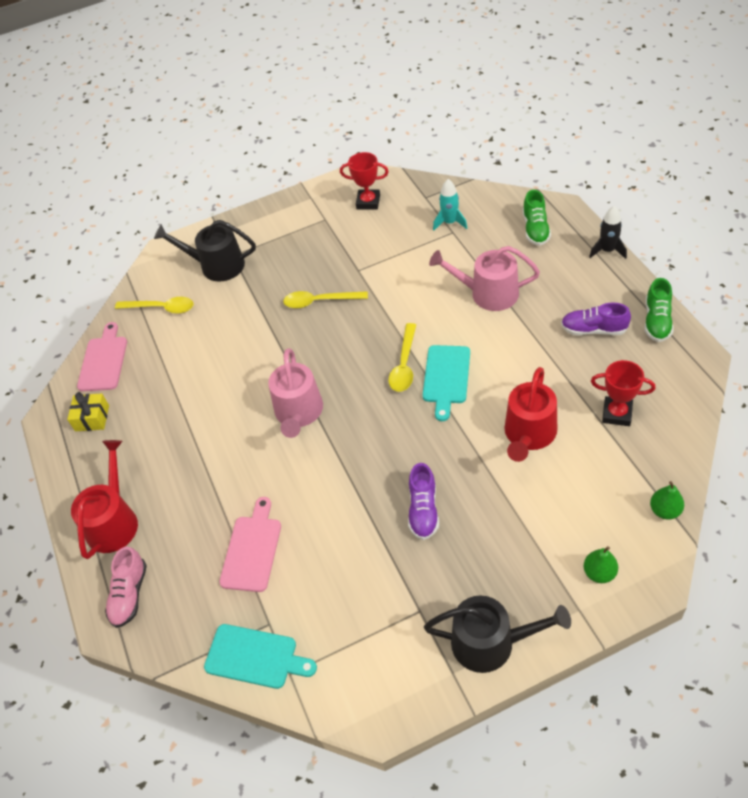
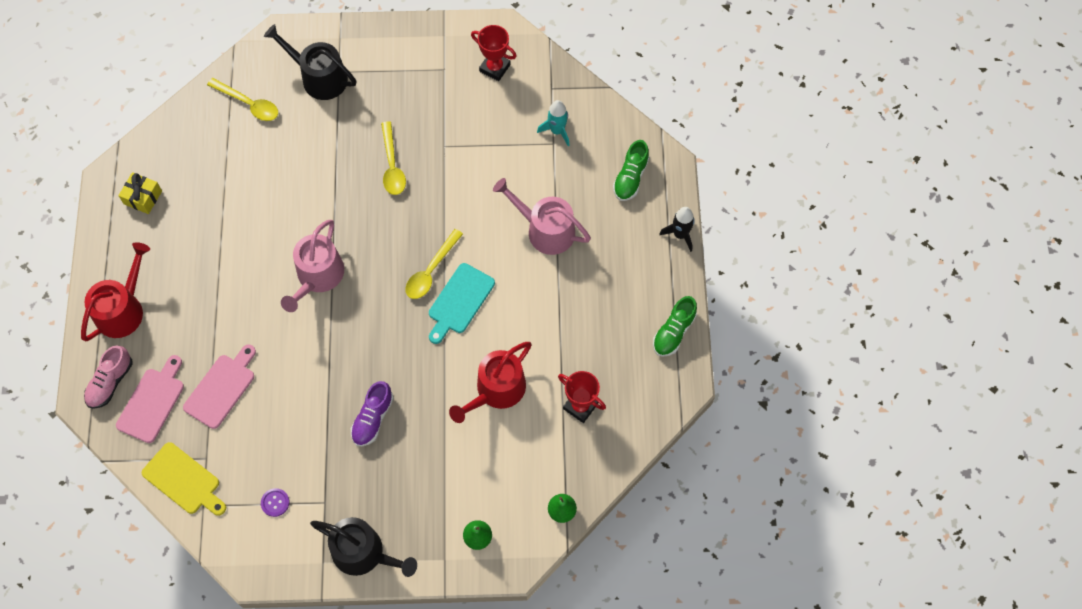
camera: 15 degrees right, 15 degrees up
(103, 361) = (175, 140): pink cutting board -> pink cutting board (152, 402)
(255, 657) = (183, 480): turquoise cutting board -> yellow cutting board
(319, 301) = (392, 165): yellow spoon -> yellow spoon turned 120 degrees counterclockwise
(367, 635) = (275, 502): none -> purple button
(593, 330) = (613, 314): purple shoe -> none

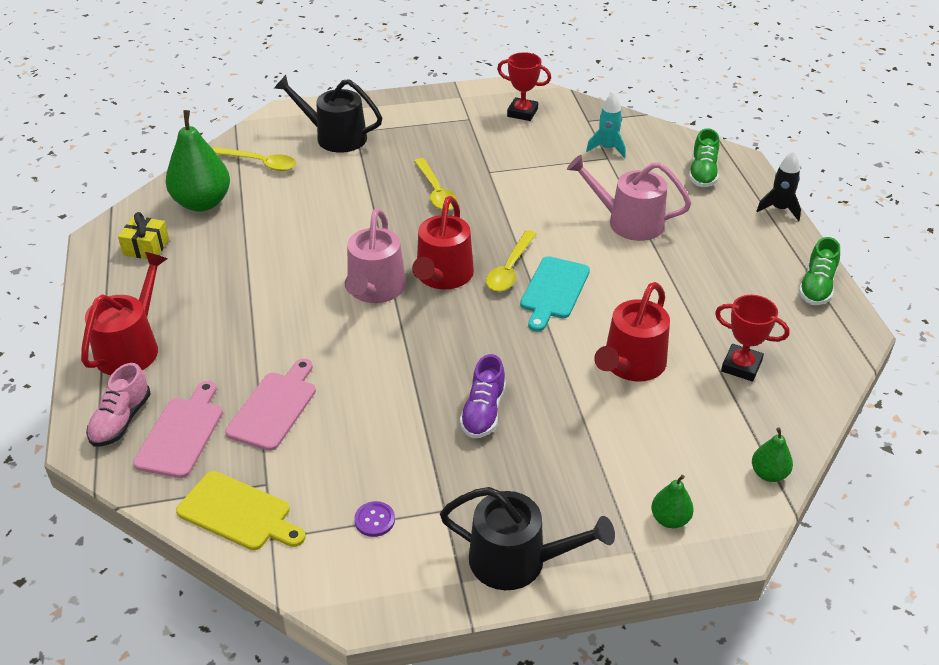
camera: 10 degrees left, 25 degrees down
(193, 149) = (202, 203): none -> green pear
(375, 270) = (442, 276): none -> red watering can

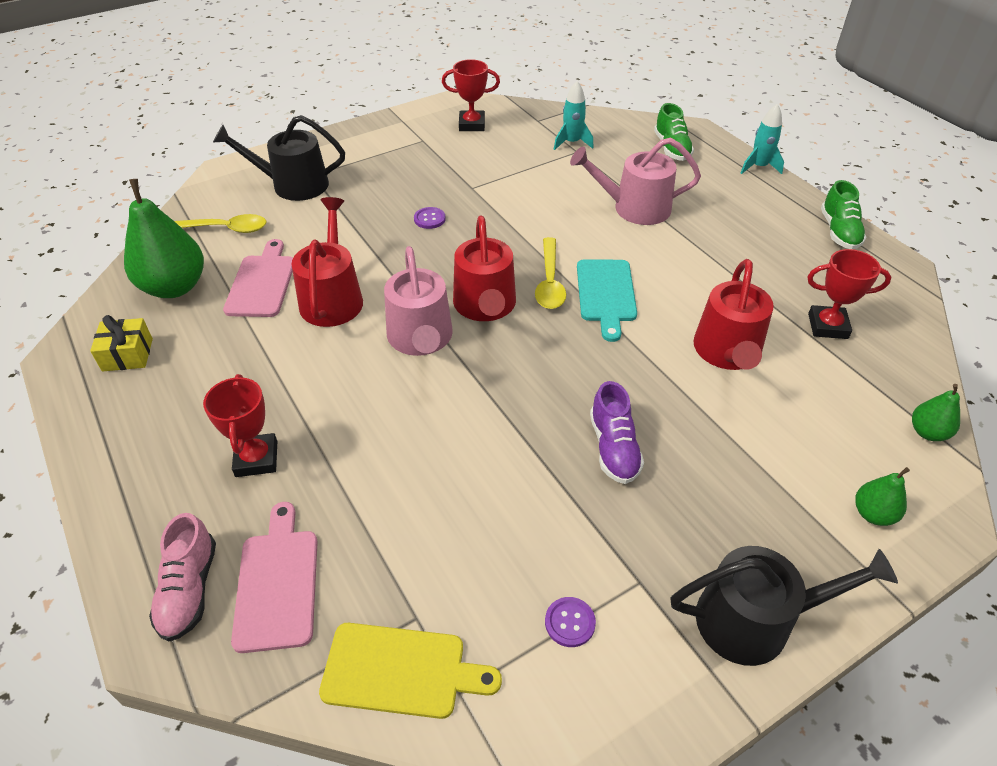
camera: 20 degrees left, 5 degrees up
(131, 347) = (162, 486): red watering can -> red watering can (332, 298)
(205, 347) = (256, 459): none -> red trophy
(274, 407) = (377, 513): pink cutting board -> pink cutting board (262, 283)
(436, 192) = (429, 219): yellow spoon -> purple button
(779, 209) = (758, 167): black rocket -> turquoise rocket

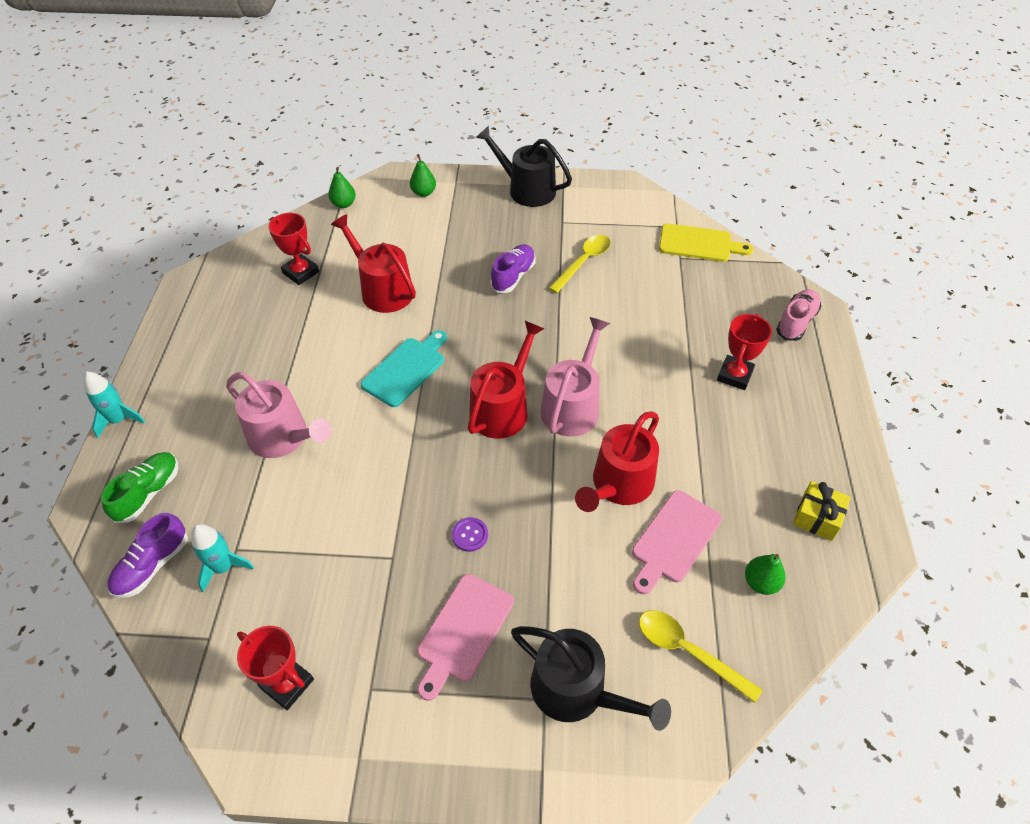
camera: 145 degrees left, 5 degrees up
(175, 287) = (760, 582): green pear -> green pear, size x0.49
(277, 583) = (745, 303): pink cutting board -> pink cutting board (463, 631)
(401, 670) = (699, 244): yellow cutting board -> yellow cutting board turned 150 degrees clockwise
(549, 282) = (434, 402): yellow spoon -> yellow spoon (583, 262)
(570, 622) = (608, 224): purple button -> none
(614, 127) = (152, 565): none -> purple shoe
(727, 352) = (383, 290): red watering can -> red watering can turned 90 degrees counterclockwise
(839, 232) = (177, 325): green shoe -> none

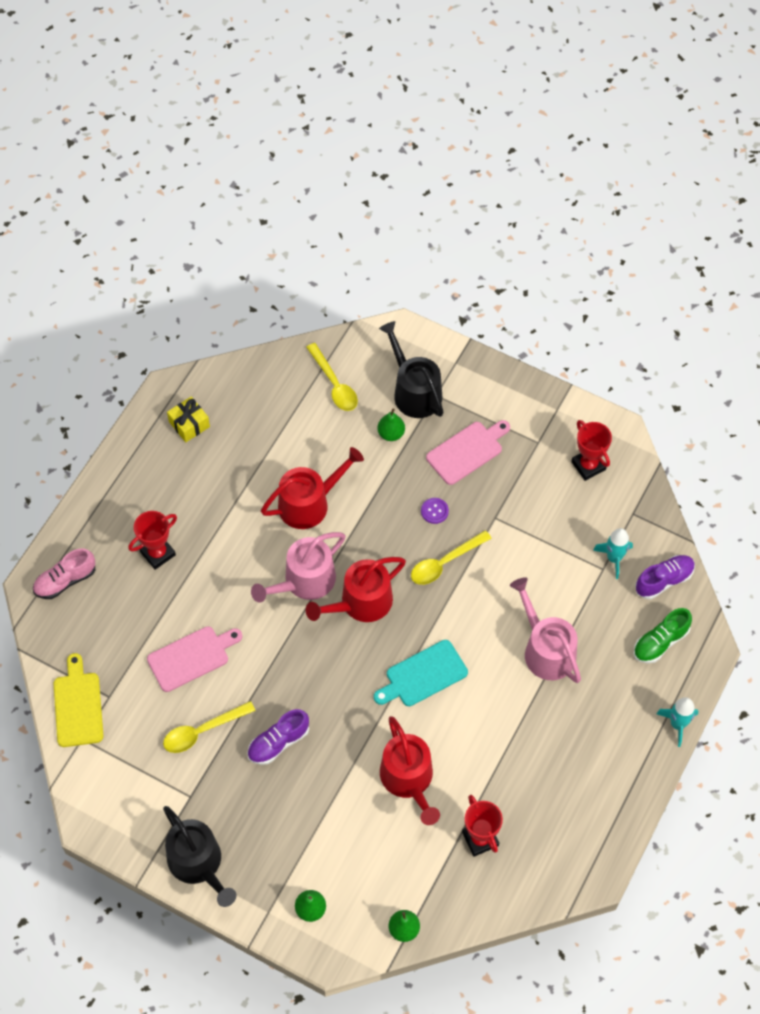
camera: 155 degrees left, 10 degrees up
(431, 482) = (445, 563): none -> yellow spoon
(674, 539) = (296, 450): pink cutting board -> pink cutting board (191, 657)
(699, 244) = (78, 706): yellow cutting board -> yellow cutting board turned 45 degrees clockwise
(760, 582) = (260, 402): green pear -> green pear (391, 433)

